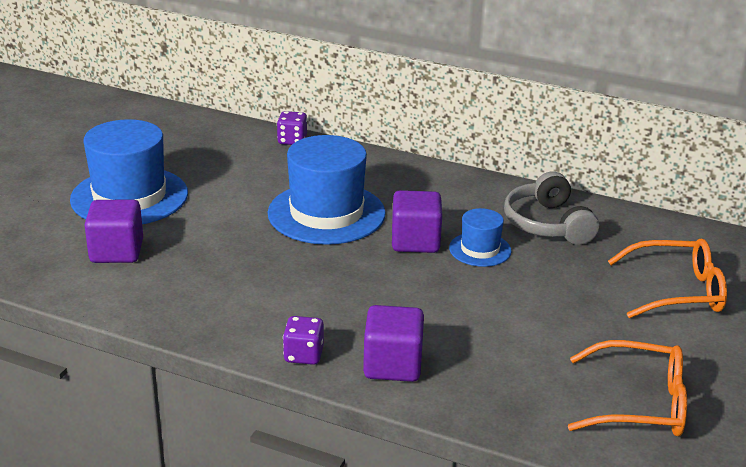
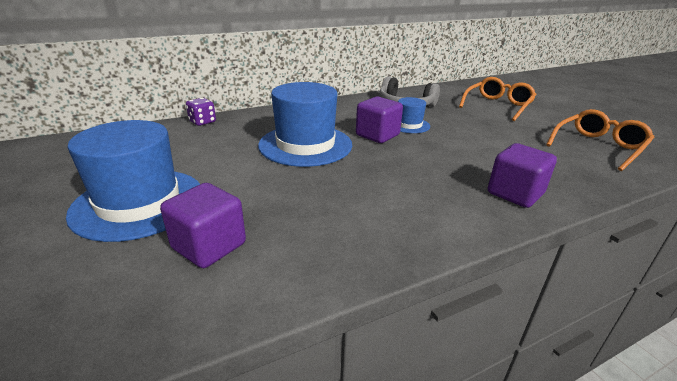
camera: 50 degrees left, 0 degrees up
(303, 355) = (476, 220): purple dice -> none

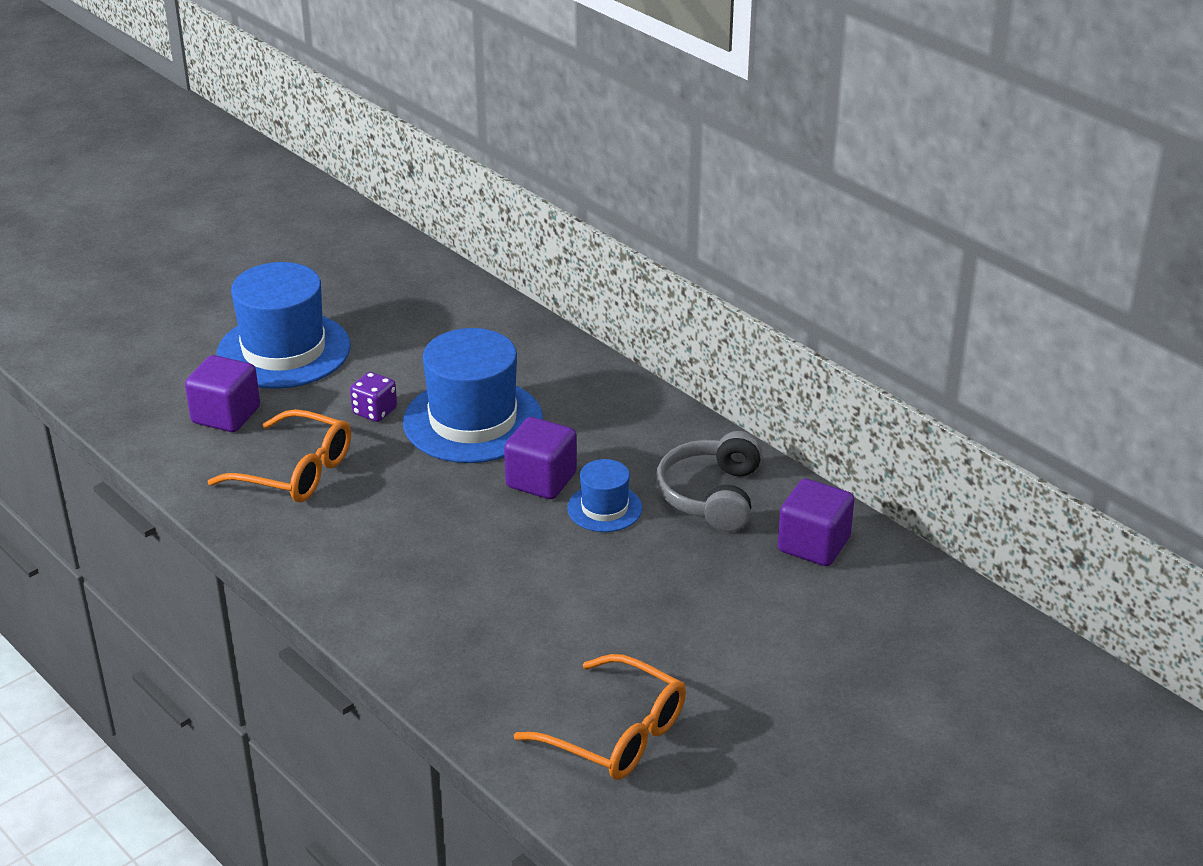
camera: 75 degrees right, 5 degrees up
(202, 122) = (509, 315): purple dice -> purple dice (375, 411)
(497, 106) = (785, 619): orange glasses -> orange glasses (295, 471)
(515, 193) = (399, 618): purple cube -> purple cube (813, 545)

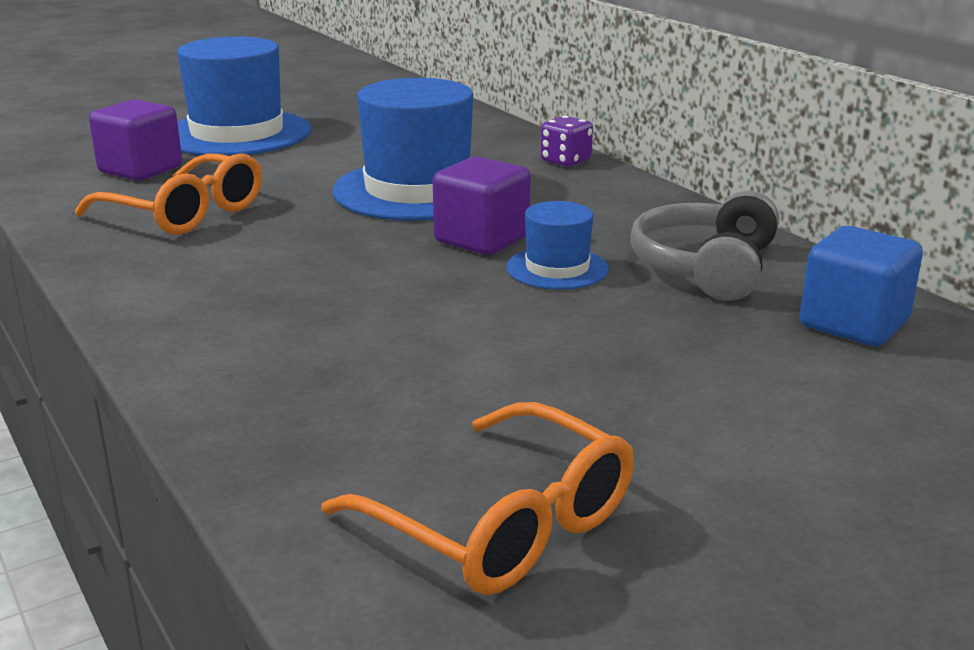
camera: 10 degrees right, 10 degrees down
(375, 411) = (308, 177): purple dice -> purple dice (565, 161)
(813, 545) = (853, 324): purple cube -> blue cube

